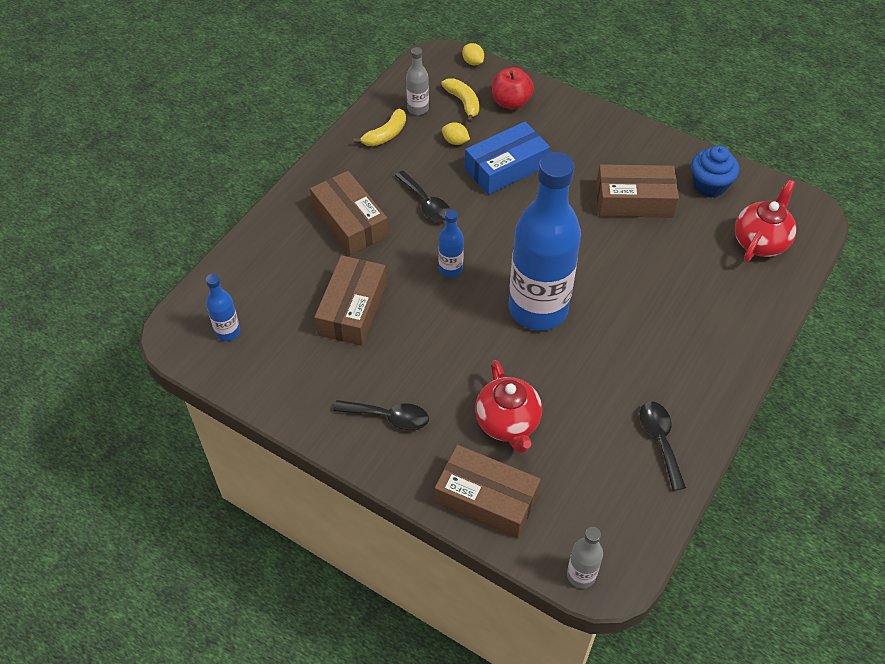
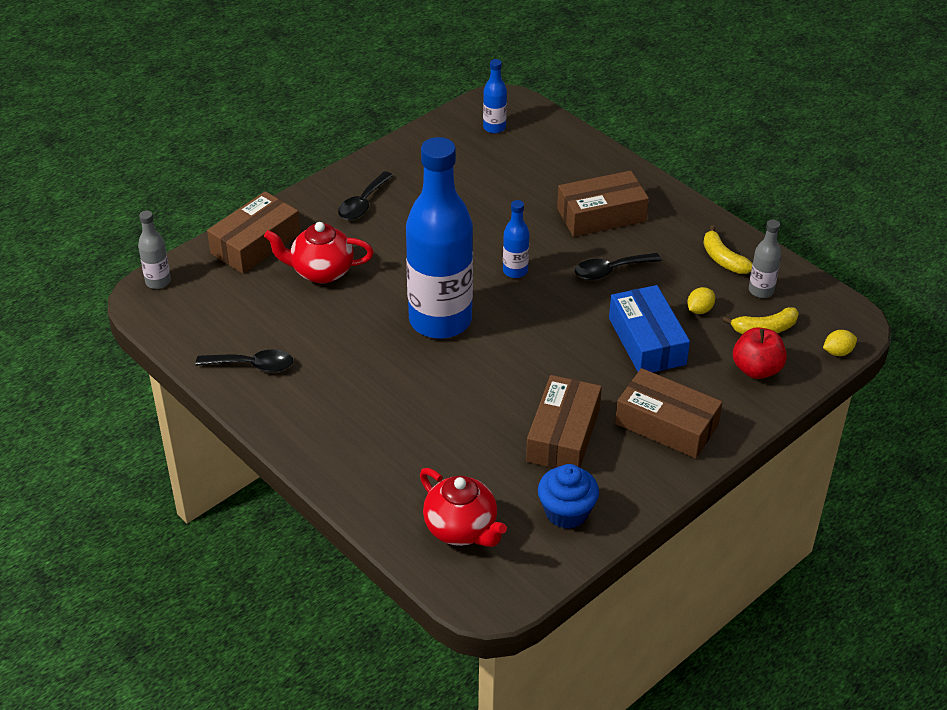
camera: 105 degrees right, 10 degrees down
(352, 309) = (490, 200): brown box -> brown box (666, 424)

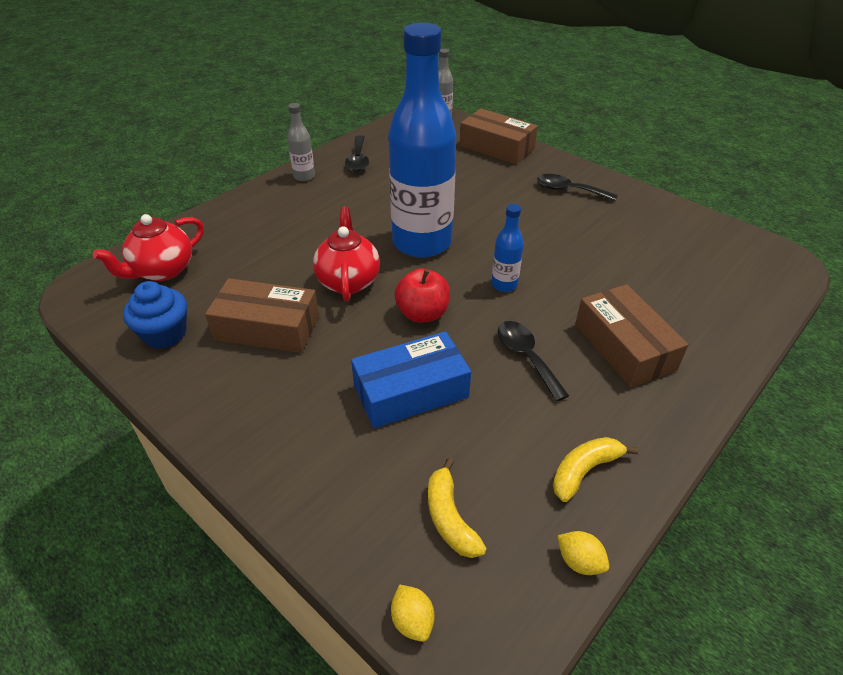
camera: 85 degrees right, 0 degrees up
(321, 271) = (471, 178): red teapot -> red teapot (348, 281)
(494, 127) = (734, 258): blue bottle -> none
(666, 424) = (275, 410): brown box -> none
(699, 310) = (475, 443): yellow lemon -> yellow lemon (579, 561)
(756, 369) = (369, 505): red apple -> red apple (422, 314)
(761, 290) = (530, 516): grey bottle -> grey bottle (304, 176)

